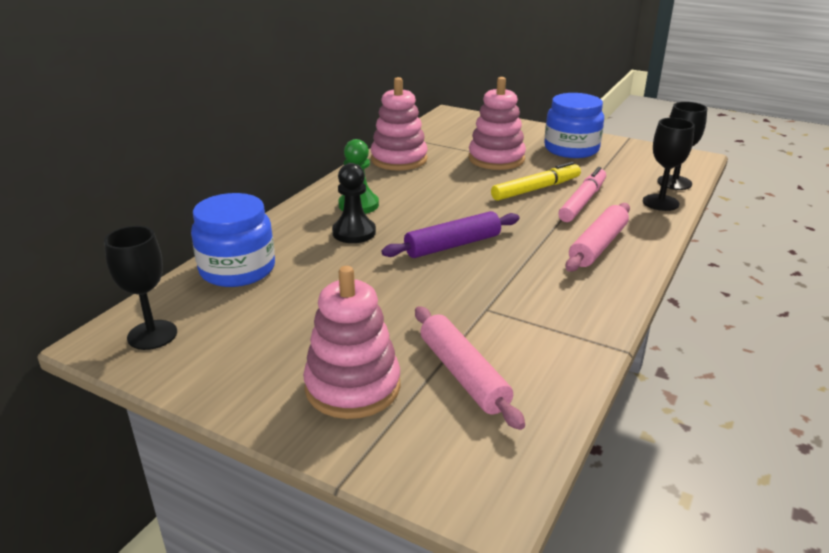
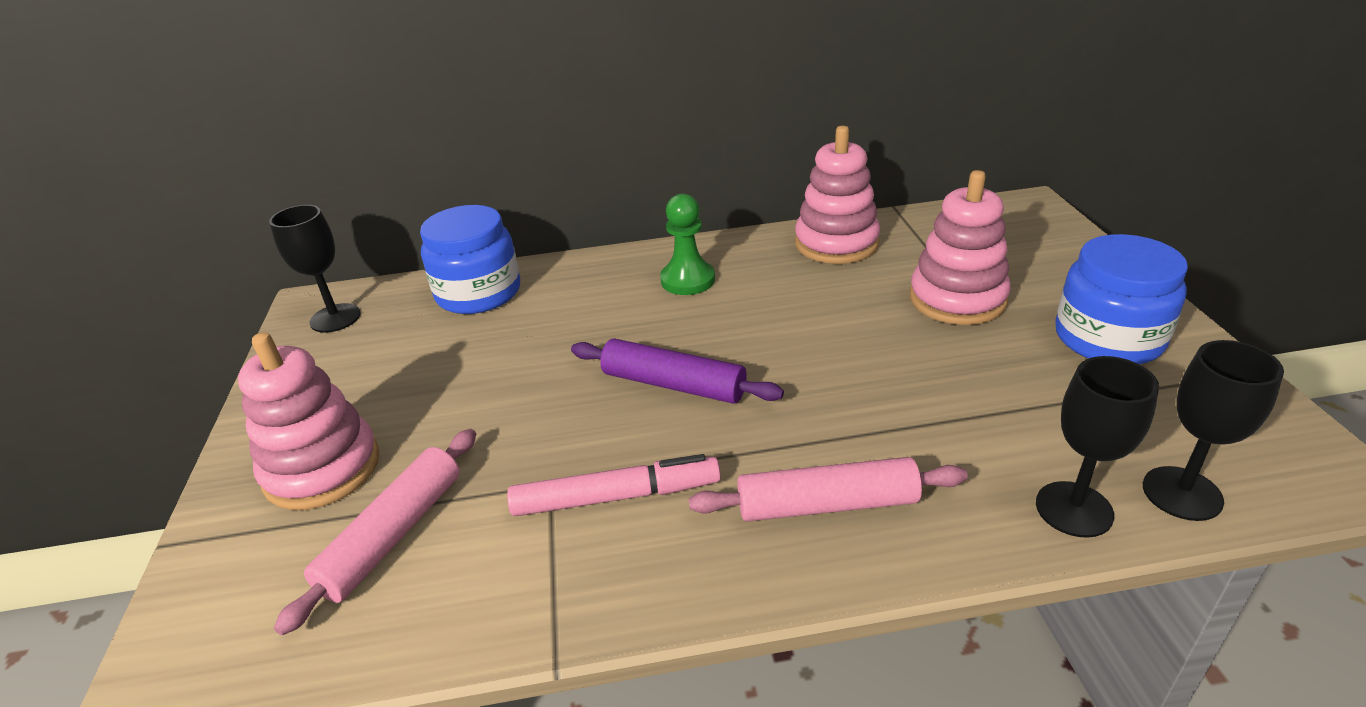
camera: 55 degrees right, 5 degrees up
(354, 232) = (623, 310): black pawn -> none
(536, 189) = (919, 371): yellow marker -> none
(582, 201) = (946, 428): pink marker -> pink marker (615, 496)

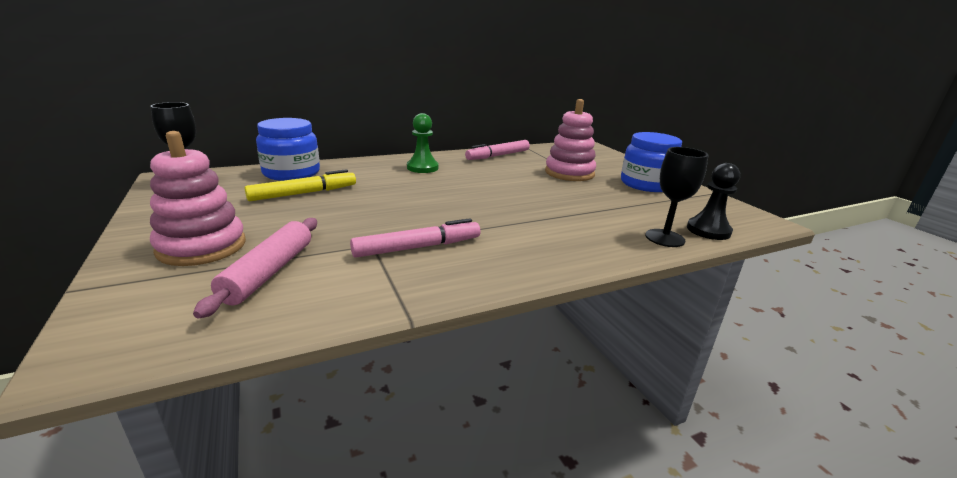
camera: 20 degrees left, 10 degrees down
(483, 347) = (303, 193): none -> yellow marker
(673, 385) = (433, 204): purple rolling pin -> none
(827, 505) = (542, 243): pink rolling pin -> none
(836, 243) = (498, 156): pink stacking toy -> pink marker
(1182, 493) = (708, 230): black goblet -> black pawn

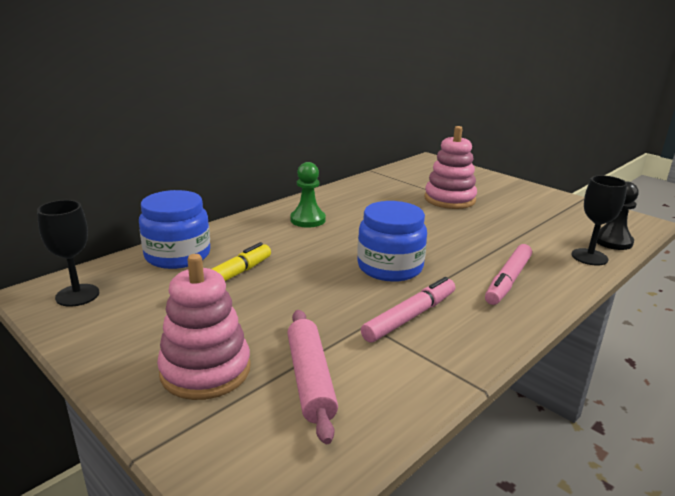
camera: 20 degrees left, 0 degrees up
(498, 156) = (364, 189): pink marker -> pink marker (508, 280)
(646, 184) = (524, 200): blue jar -> blue jar (390, 267)

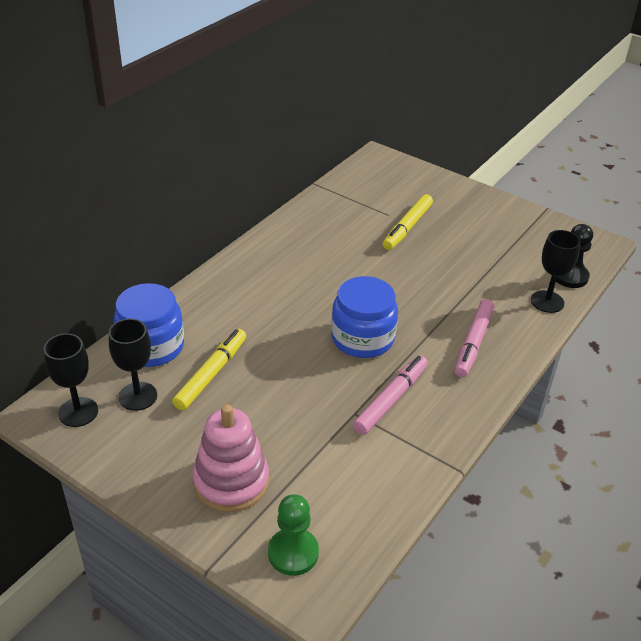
camera: 10 degrees left, 15 degrees up
(144, 289) = (138, 396): none -> black goblet
(308, 220) = (266, 278): green pawn -> green pawn (293, 553)
(310, 379) = (320, 479): pink rolling pin -> none
(449, 199) = (407, 227): pink stacking toy -> yellow marker

